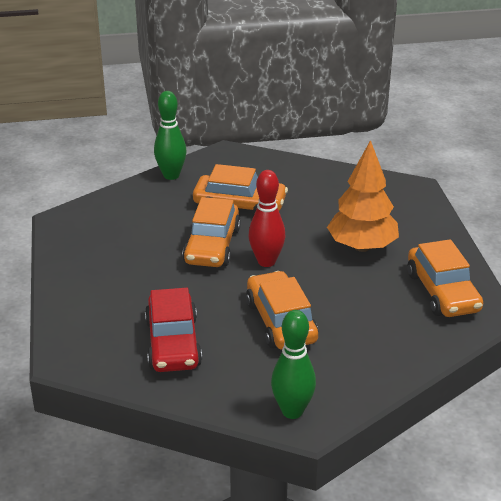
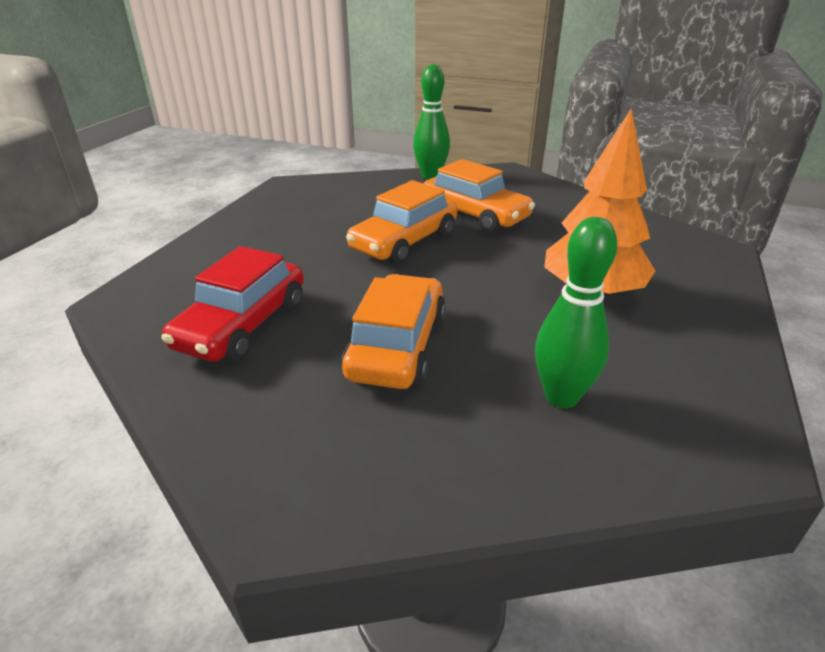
camera: 30 degrees right, 0 degrees up
(266, 261) = (449, 273): red bowling pin -> none
(292, 411) = (278, 483): green bowling pin -> green bowling pin (561, 397)
(442, 292) = (680, 389): orange car -> none

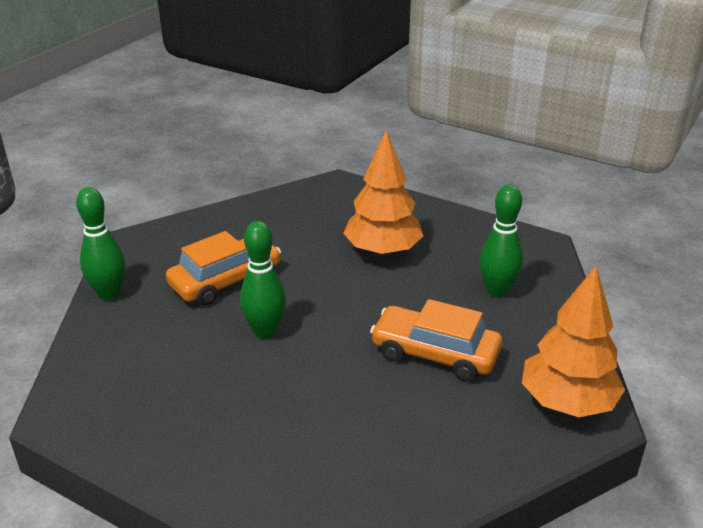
camera: 80 degrees left, 0 degrees up
(243, 325) = (389, 444): red car -> none
(313, 478) = (567, 403): none -> orange tree
(404, 242) = (265, 332): orange car -> green bowling pin

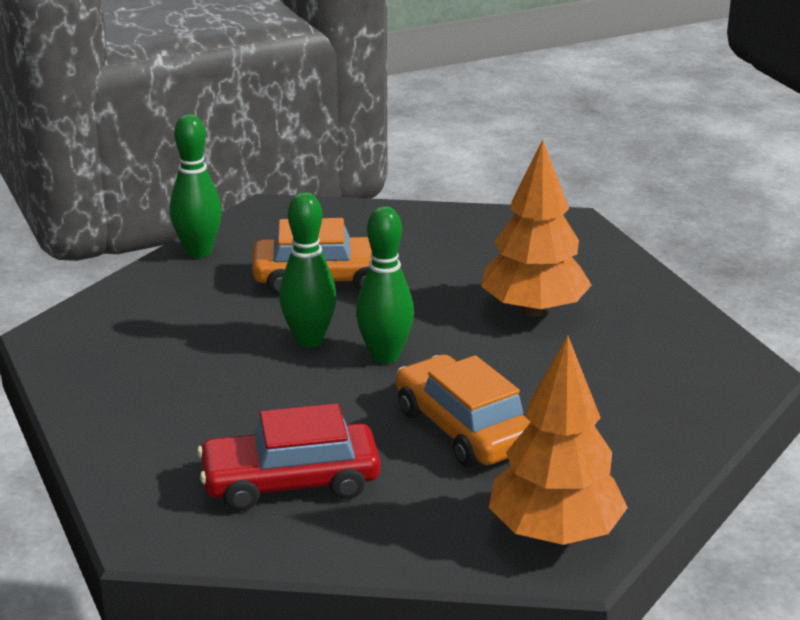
camera: 35 degrees right, 5 degrees down
(373, 449) = (290, 483): none -> red car
(497, 291) = (620, 399): green bowling pin -> green bowling pin (385, 356)

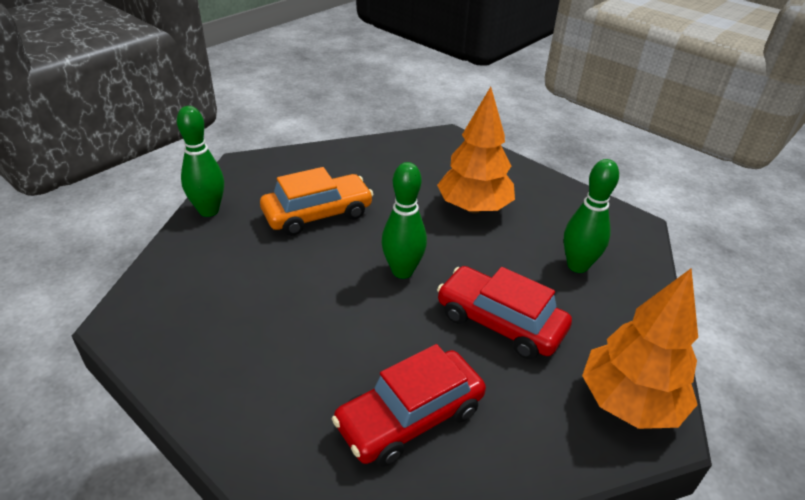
camera: 25 degrees left, 10 degrees up
(309, 340) = (339, 271): green bowling pin -> green bowling pin (577, 266)
(463, 429) = (500, 322): orange car -> red car

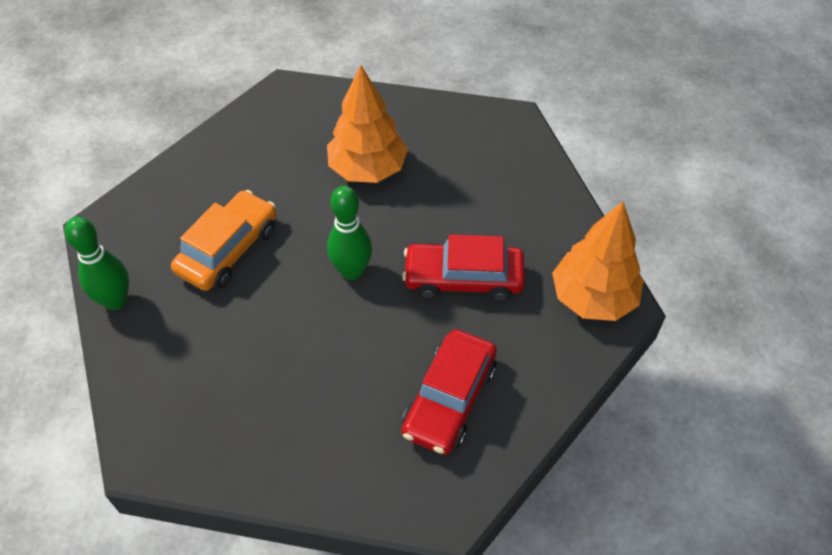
camera: 30 degrees left, 15 degrees up
(577, 266) = (491, 189): green bowling pin -> none

